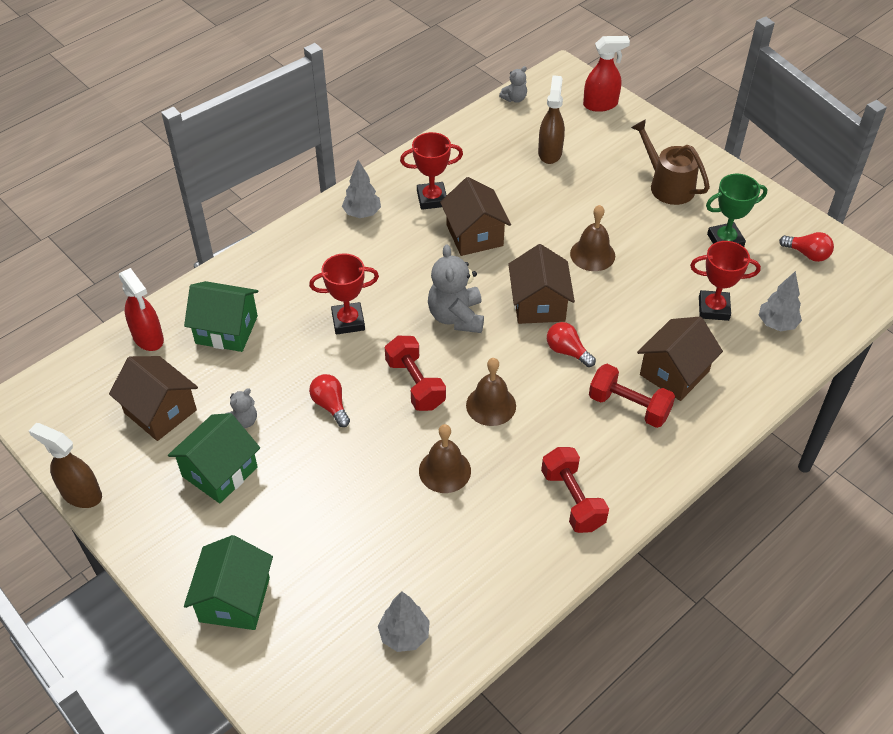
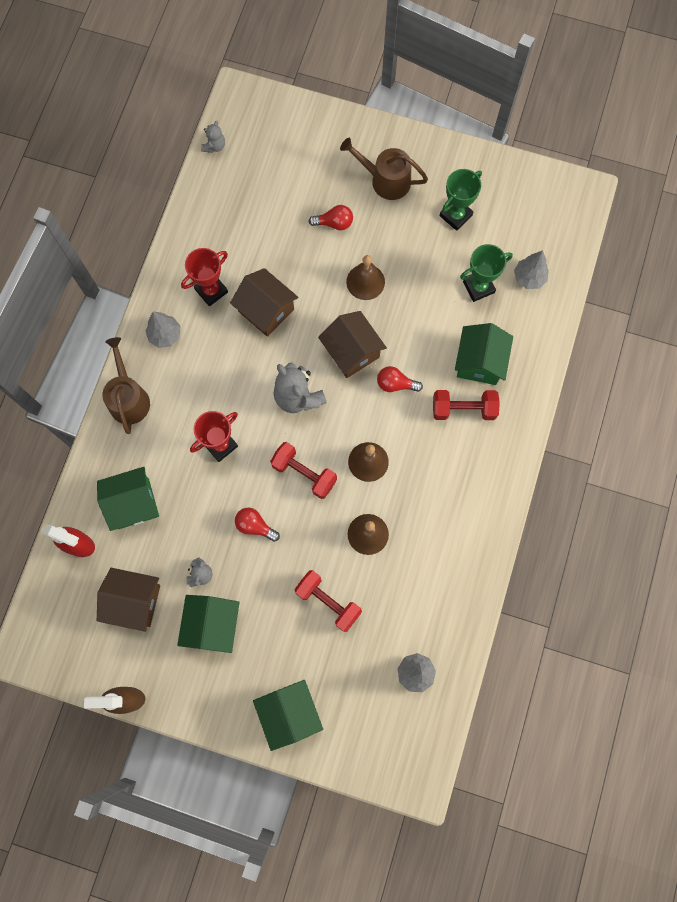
camera: 30 degrees left, 25 degrees up
(289, 246) = (128, 398): none -> brown watering can
(550, 152) = (276, 192): brown spray bottle -> none
(572, 500) = (466, 508): red dumbbell -> red dumbbell (328, 602)
(600, 104) = (288, 117): red spray bottle -> none
(674, 373) = (479, 362): brown house -> green house
(713, 308) = (478, 287): red trophy -> green trophy
(807, 254) = (520, 197): red light bulb -> red light bulb (334, 223)

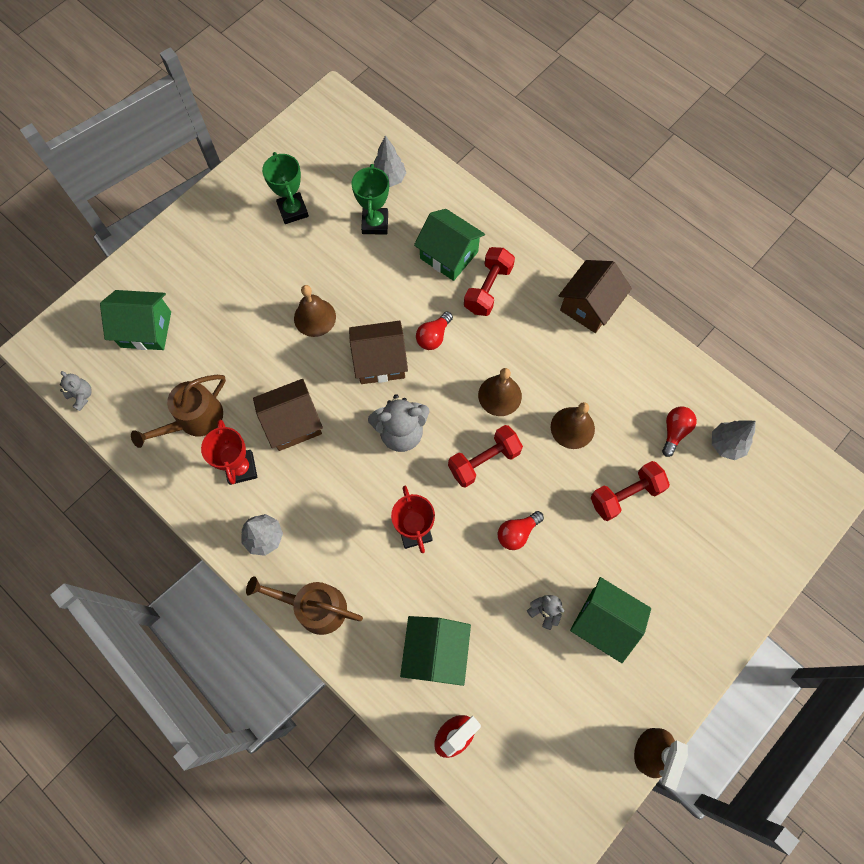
camera: 65 degrees left, 5 degrees down
(134, 601) = (544, 696): brown house -> brown house (589, 306)
(289, 713) = (724, 582): green house -> green house (146, 329)
(334, 223) = (237, 319): red light bulb -> red light bulb (674, 431)
(386, 180) = (220, 253): brown watering can -> brown watering can (195, 419)

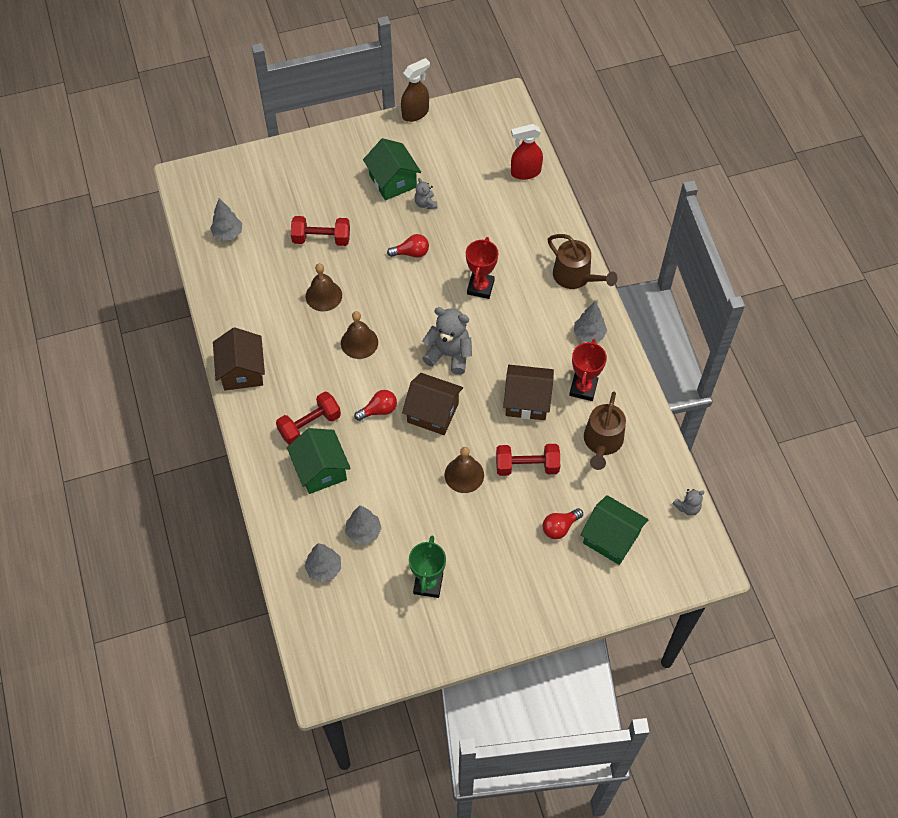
camera: 150 degrees left, 10 degrees down
(82, 396) = (687, 507): grey teddy bear -> grey teddy bear turned 105 degrees counterclockwise
(195, 419) = (602, 442): brown watering can -> brown watering can turned 120 degrees clockwise
(375, 223) = (363, 532): green trophy -> grey tree
(435, 652) = (510, 216): green house -> none
(484, 461) = (402, 306): red dumbbell -> red dumbbell (527, 466)
(589, 306) = (242, 371): brown house -> brown house turned 75 degrees counterclockwise
(674, 431) = (255, 258): red light bulb -> red light bulb (560, 527)

